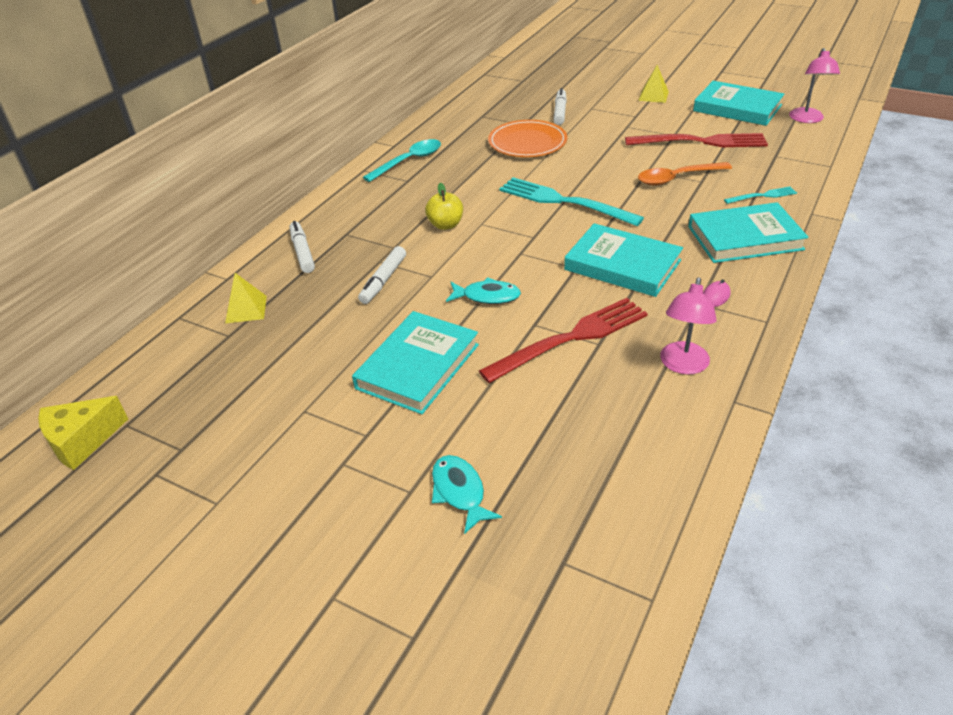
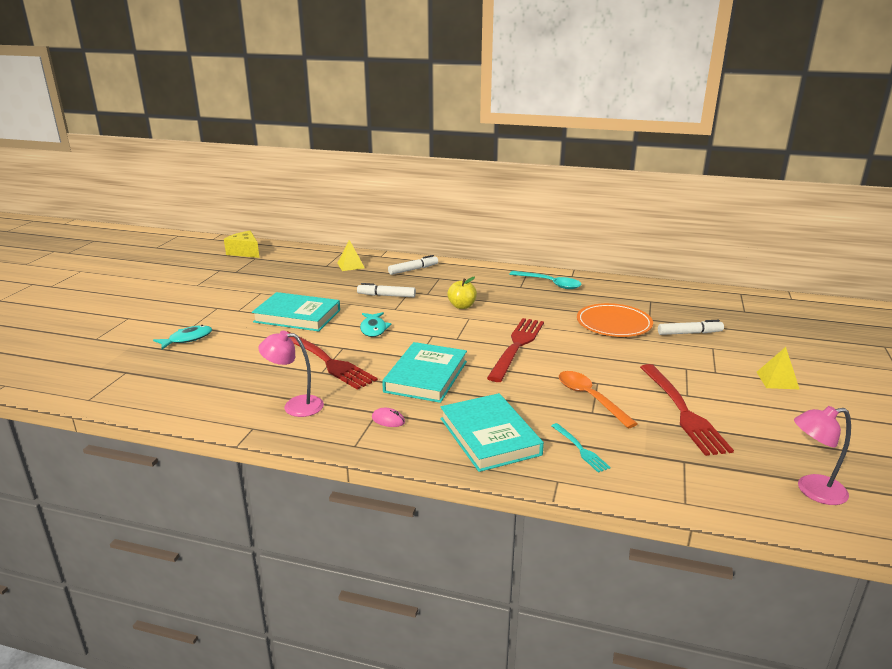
camera: 75 degrees right, 15 degrees down
(563, 201) = (517, 346): turquoise fork -> red fork
(737, 108) = (797, 436): turquoise book -> none

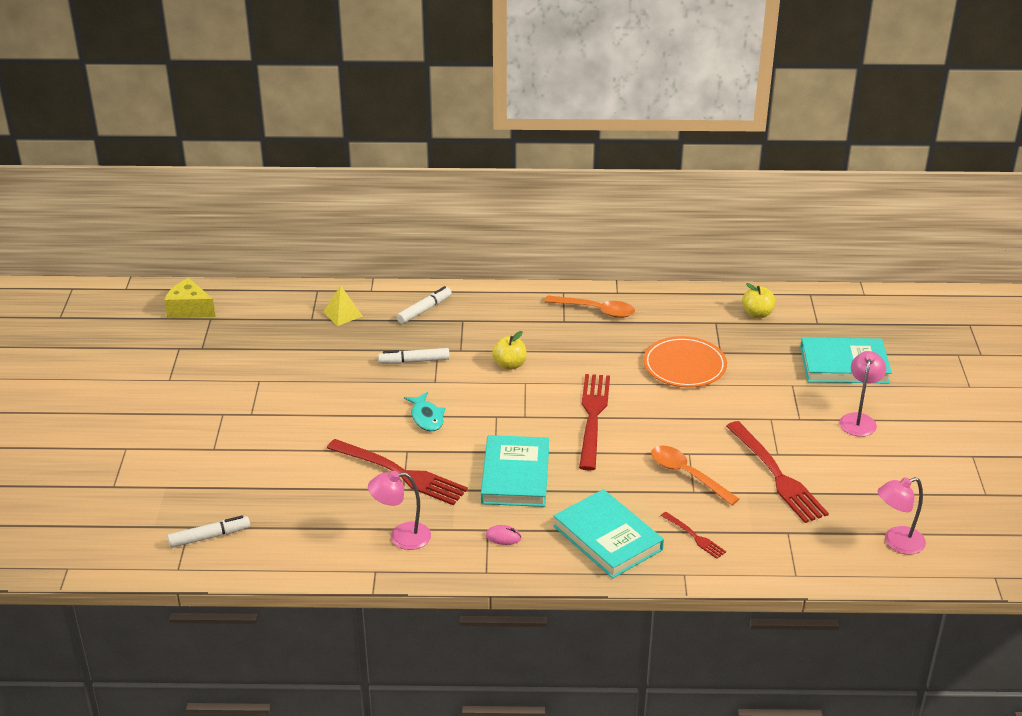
camera: 15 degrees left, 10 degrees up
(187, 339) = (223, 468): turquoise fish -> none
(297, 316) = (328, 412): turquoise book -> turquoise book (844, 365)
(550, 284) = (596, 310): turquoise spoon -> orange spoon
(581, 449) = (695, 537): turquoise fork -> red fork
(689, 300) = (757, 314): none -> yellow apple
(689, 333) = (765, 367): white marker -> white marker (209, 537)
(777, 380) = (859, 420): yellow pyramid -> pink lamp

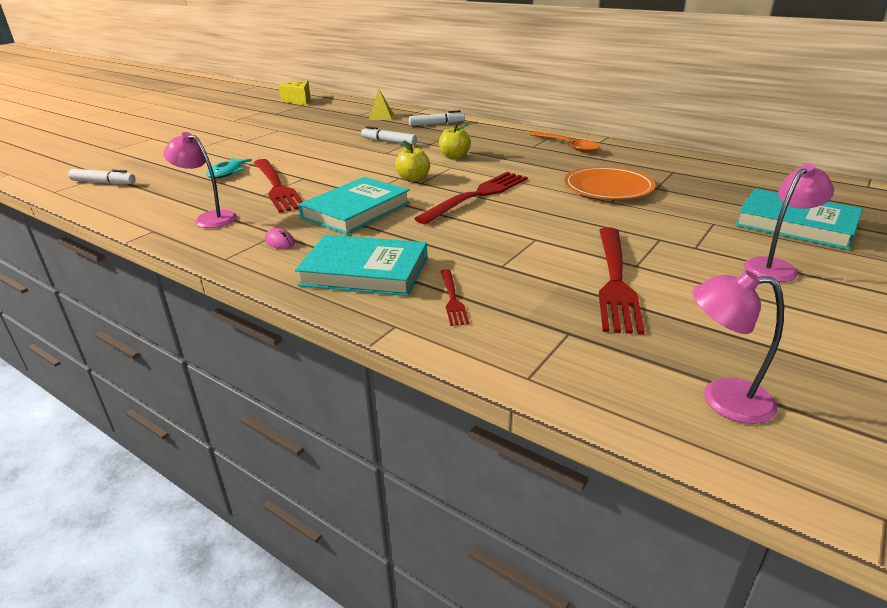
camera: 35 degrees right, 5 degrees down
(426, 417) = (348, 166): turquoise fish -> turquoise fish (227, 173)
(607, 538) = (364, 271): turquoise book -> turquoise book turned 75 degrees counterclockwise
(687, 475) = (512, 252): orange spoon -> none
(757, 314) = (724, 175): yellow apple -> yellow apple (413, 179)

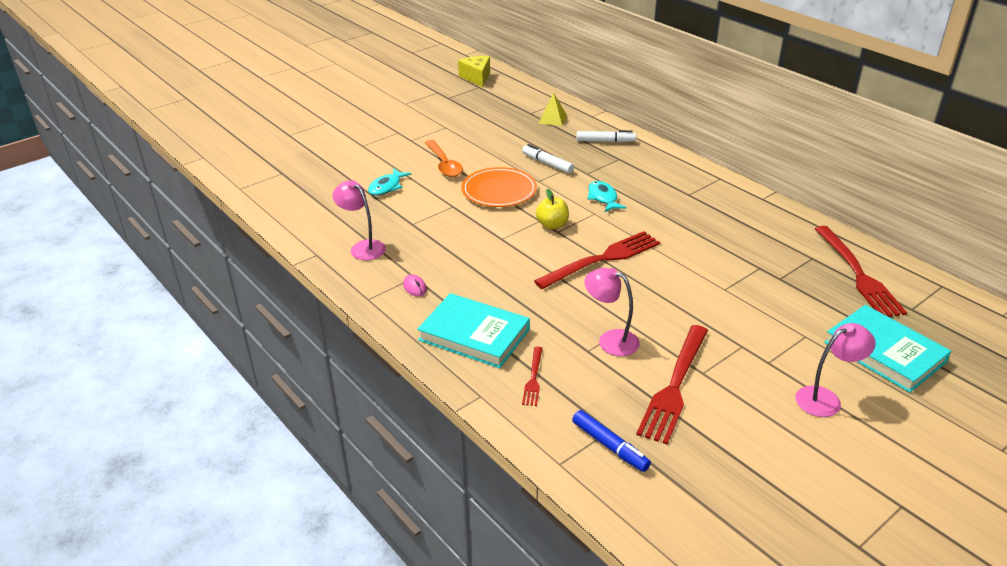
camera: 15 degrees right, 5 degrees up
(103, 183) = (280, 183): white marker -> none
(277, 187) = (427, 215): red fork -> red fork (859, 275)
(356, 210) = (488, 259): turquoise book -> none
(454, 157) = (603, 198): yellow apple -> turquoise fish
(568, 146) = (725, 200): orange spoon -> orange spoon (444, 164)
(579, 348) = (610, 446): none -> blue marker
(608, 187) = (732, 270): orange plate -> orange plate (499, 191)
(722, 399) = (691, 512): pink lamp -> pink lamp (610, 340)

